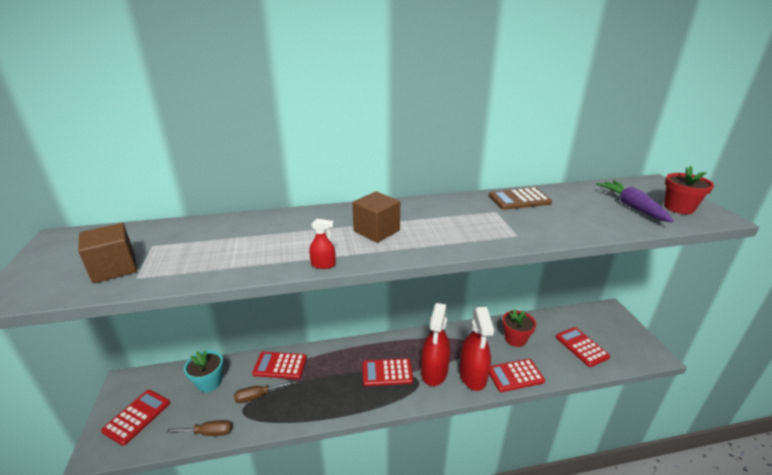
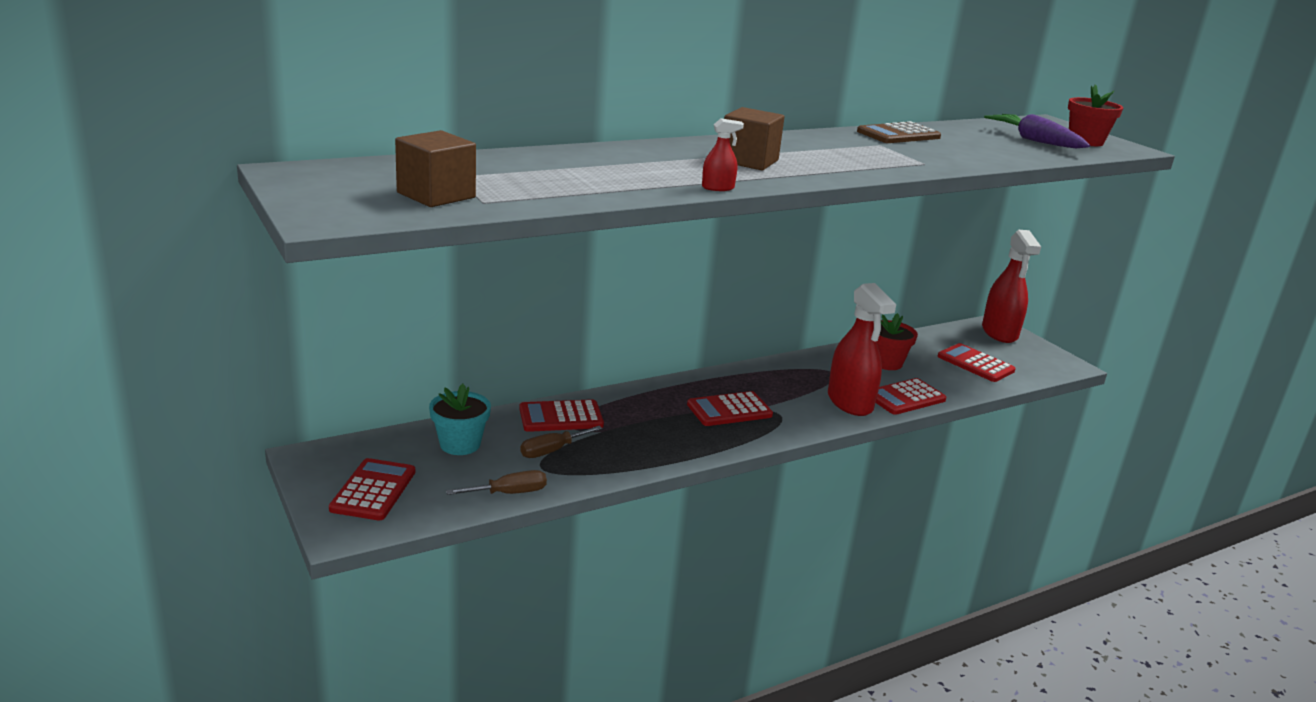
camera: 20 degrees left, 5 degrees down
(434, 372) = (795, 403): red spray bottle -> red spray bottle (999, 333)

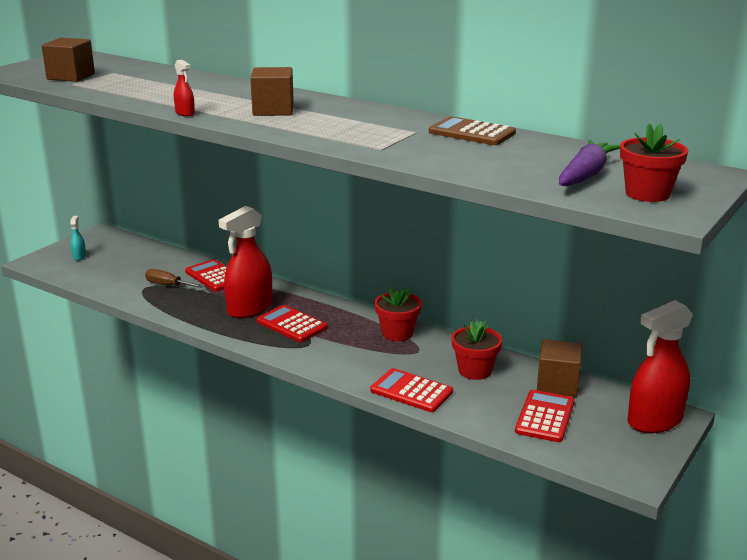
camera: 65 degrees right, 0 degrees up
(373, 490) = (79, 256): red calculator -> turquoise spray bottle
(460, 444) = (150, 261): turquoise flower pot -> none
(509, 493) = (106, 288): brown screwdriver -> none
(792, 369) = (397, 333): none -> red flower pot
(850, 403) = (367, 368): red spray bottle -> red spray bottle (250, 309)
(928, 342) = (557, 384): none -> brown cube

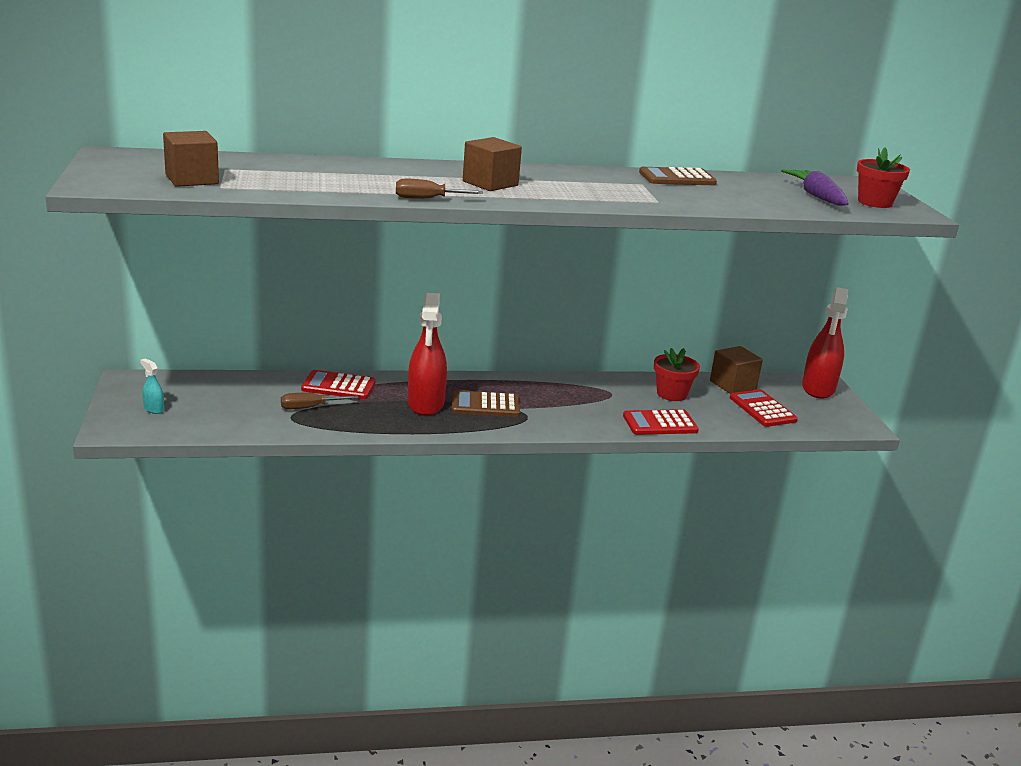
camera: 45 degrees left, 0 degrees up
(185, 113) = (427, 199): red spray bottle -> brown screwdriver
(291, 325) = (485, 405): red calculator -> brown calculator
(397, 333) = (574, 385): red flower pot -> none

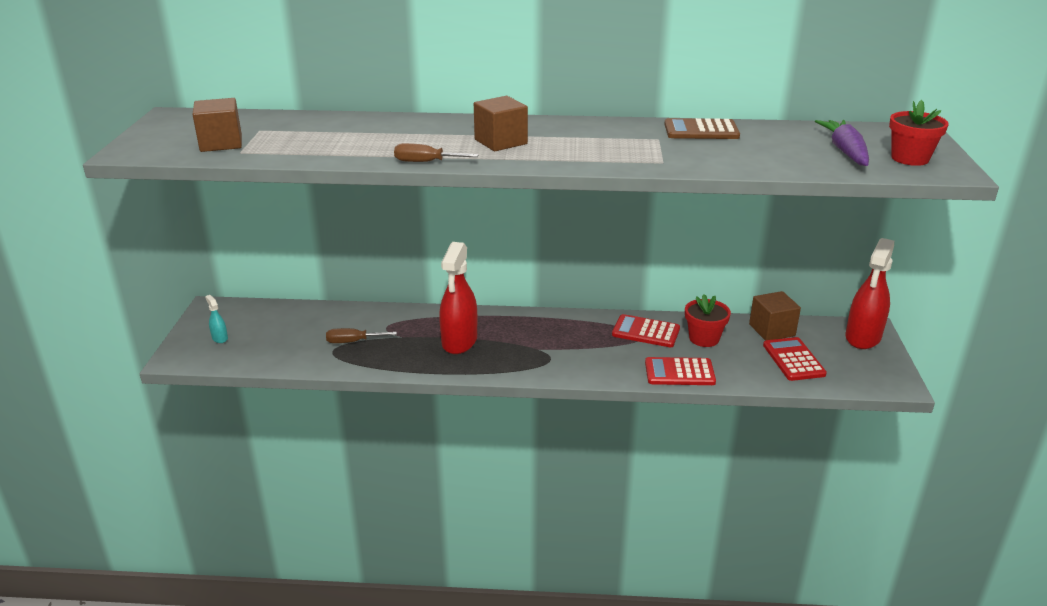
camera: 15 degrees right, 5 degrees up
(338, 386) = (387, 319): red calculator -> red calculator (646, 332)
(485, 405) = (514, 345): brown calculator -> none

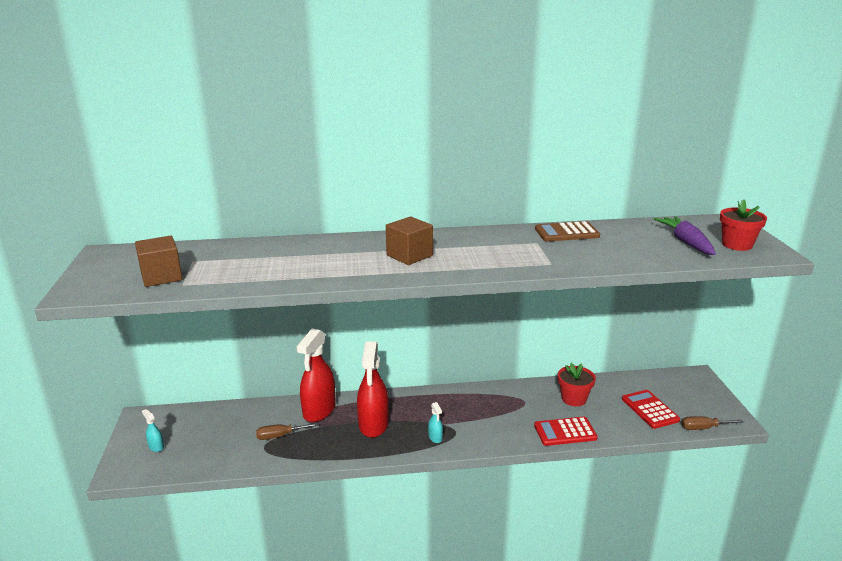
camera: 10 degrees left, 5 degrees down
(425, 162) = (354, 280): brown screwdriver -> brown screwdriver (703, 428)
(525, 362) = (435, 437): none -> turquoise spray bottle
(646, 332) = (525, 398): red calculator -> none
(772, 330) = (624, 385): brown cube -> none
(863, 337) = (695, 383): red spray bottle -> red spray bottle (319, 410)

